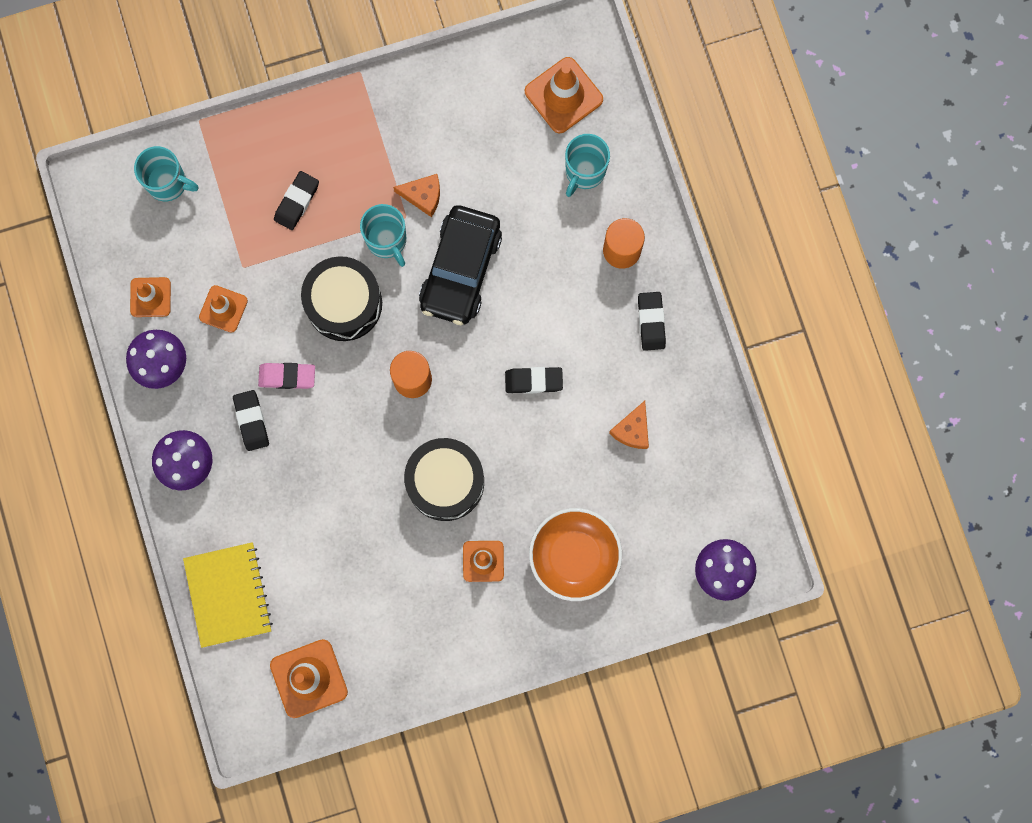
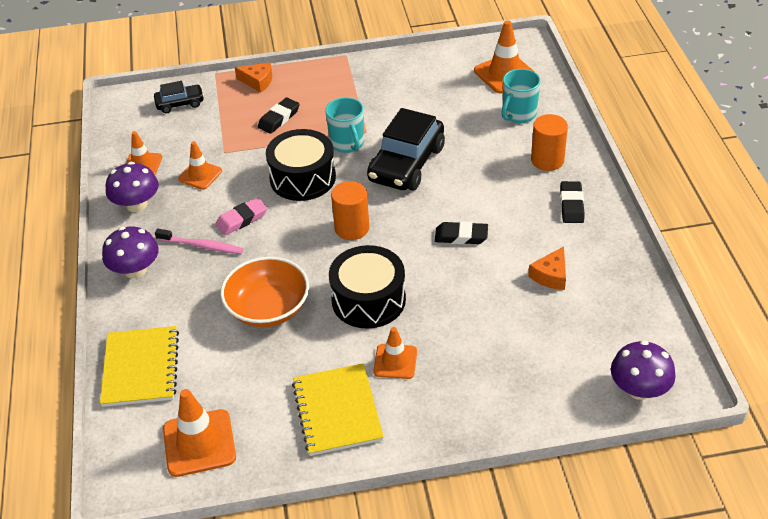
camera: 10 degrees right, 35 degrees down
(168, 183) = (180, 103): turquoise mug -> black car
(251, 421) = (202, 246): black eraser -> pink toothbrush
(287, 376) = (242, 219): pink eraser -> pink eraser turned 45 degrees counterclockwise
(423, 196) = (382, 121): orange cheese -> orange cheese (257, 81)
(434, 627) = (337, 411): none -> yellow notebook
(574, 556) = (487, 365): orange bowl -> orange bowl (268, 308)

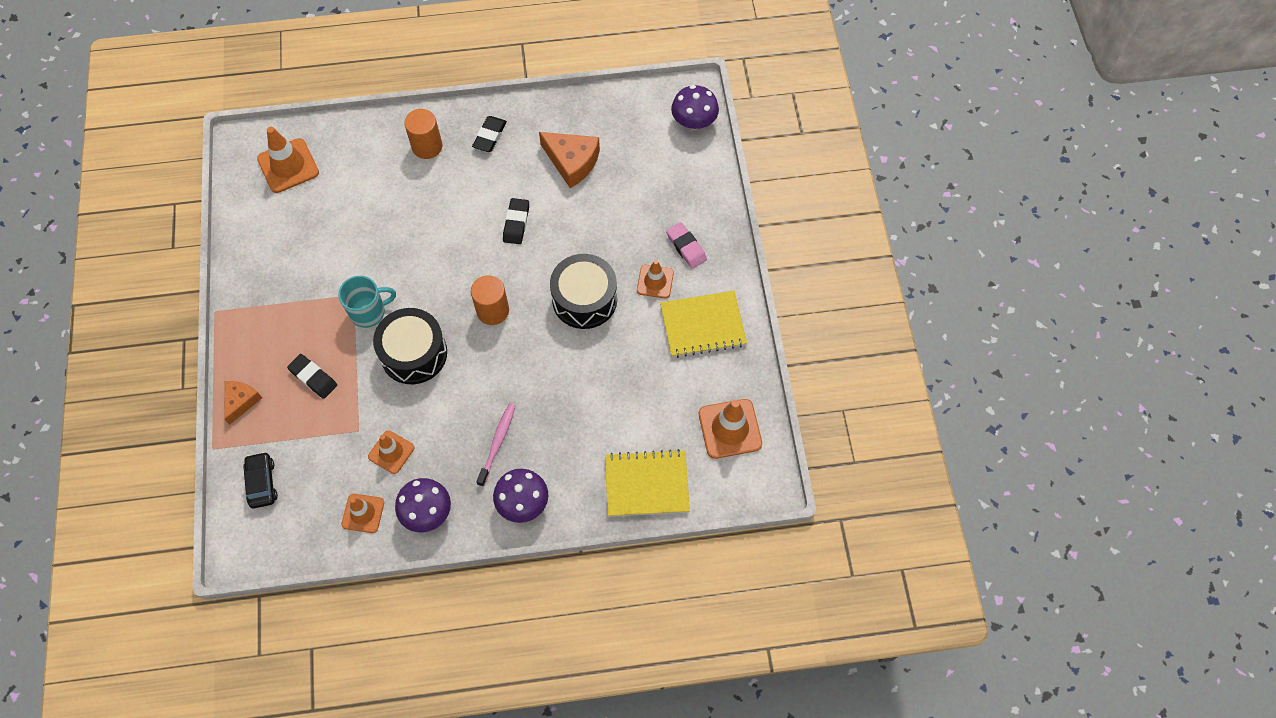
camera: 90 degrees left, 20 degrees up
(242, 219) = (465, 408): pink eraser -> pink eraser (686, 247)
(268, 308) = (586, 380): orange bowl -> none
(406, 164) = (410, 261): black car -> none
(518, 114) = (356, 161): turquoise mug -> none
(551, 275) = (572, 162): orange cheese -> orange cheese, size x1.62
(571, 205) = (490, 136): black eraser -> black eraser turned 75 degrees counterclockwise

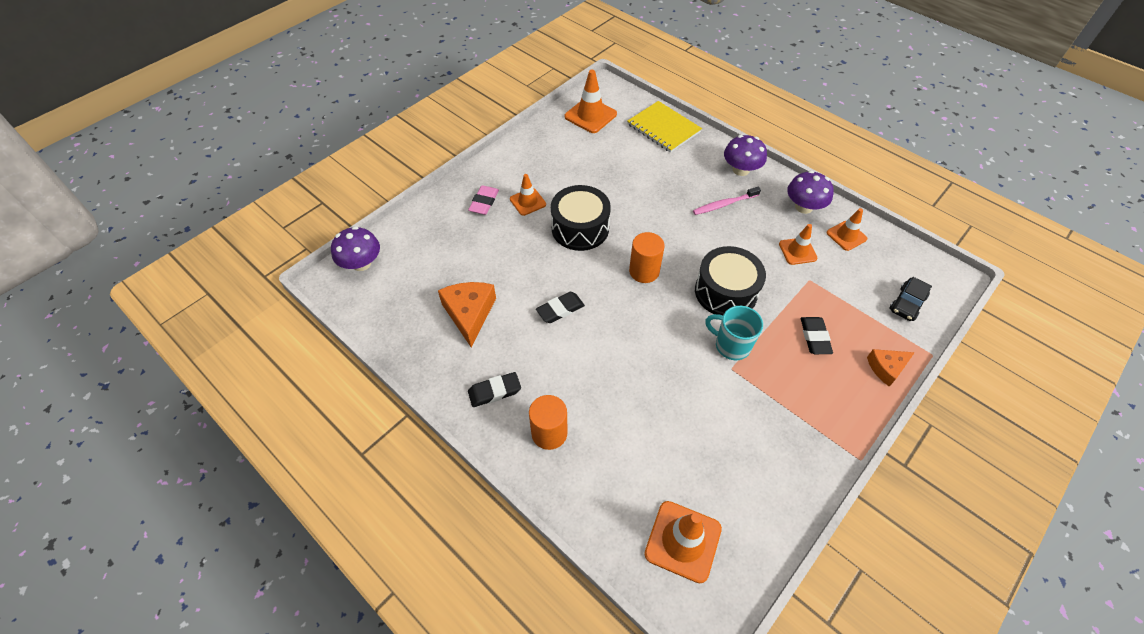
camera: 130 degrees left, 10 degrees down
(703, 325) = (536, 162): yellow notebook -> none

